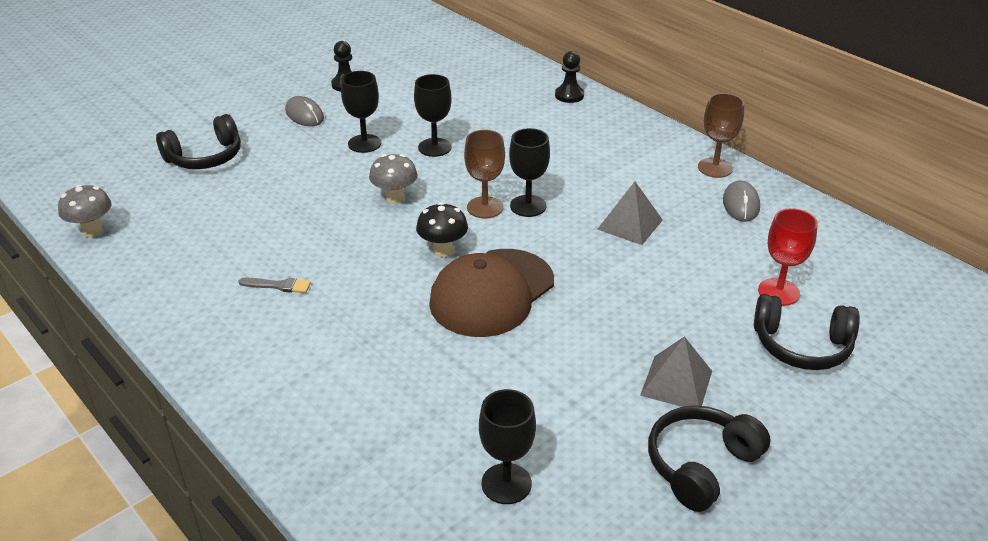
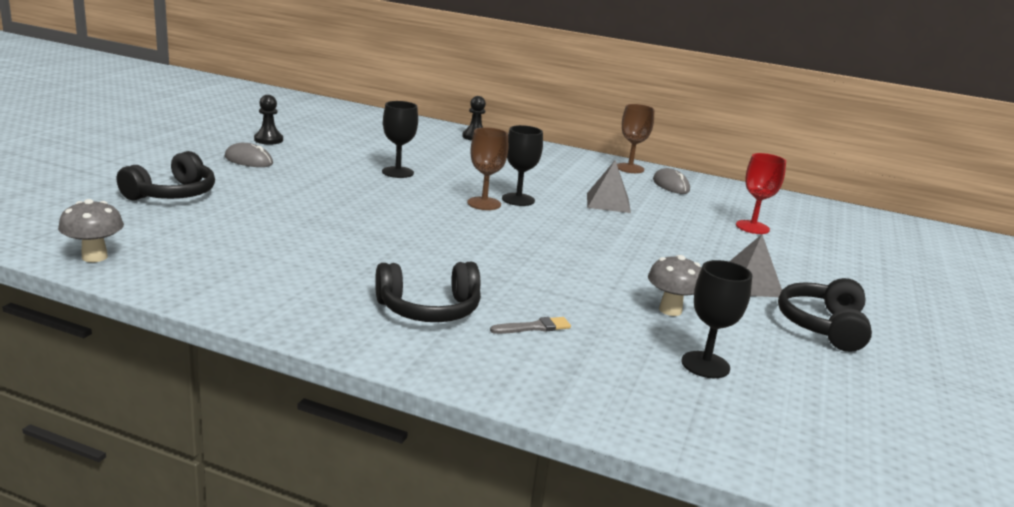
camera: 30 degrees left, 15 degrees down
(278, 285) = (352, 271): grey brush -> grey brush (534, 327)
(364, 143) = (330, 174): black goblet -> none
(395, 199) = (399, 205): grey mushroom -> grey mushroom (670, 310)
(443, 251) = (480, 232): black mushroom -> none
(491, 293) = (551, 252): brown cap -> none
(801, 346) = (802, 253): black headphones -> black headphones (429, 309)

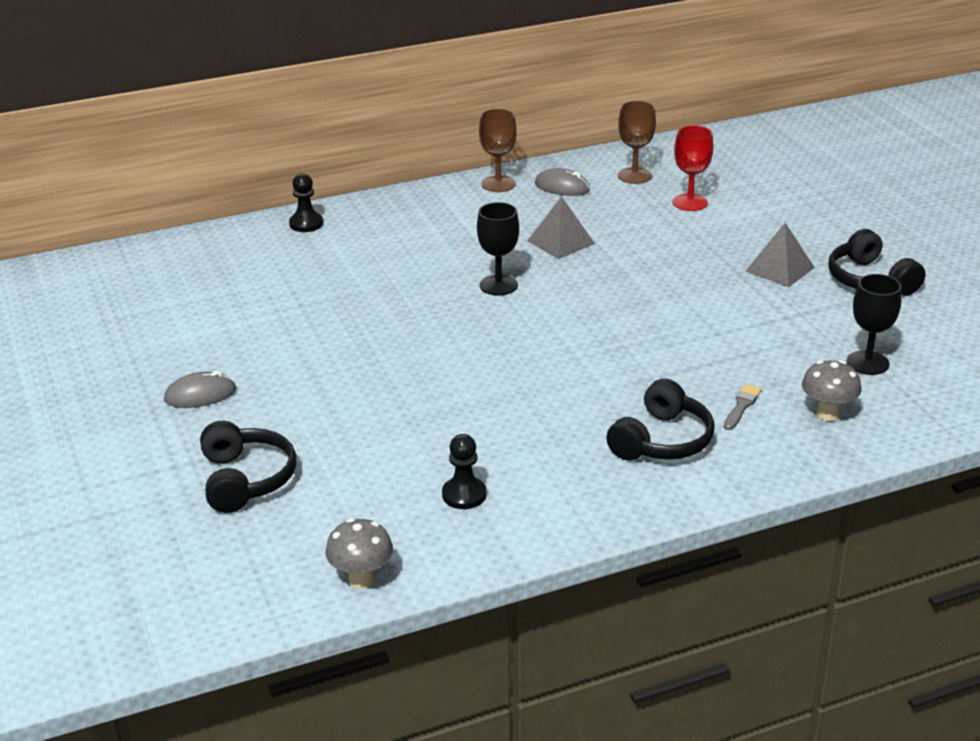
camera: 40 degrees left, 10 degrees up
(268, 140) = (149, 356): black pawn -> black pawn (464, 495)
(398, 172) = (349, 318): black goblet -> none
(484, 203) = (486, 308): brown goblet -> brown goblet (634, 176)
(670, 310) = (780, 330): grey mushroom -> grey mushroom (827, 414)

